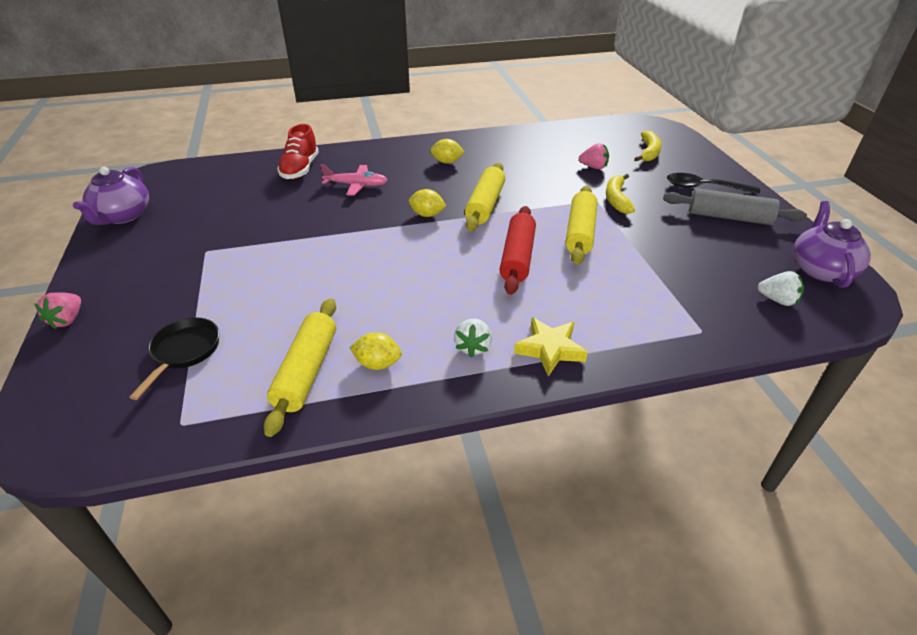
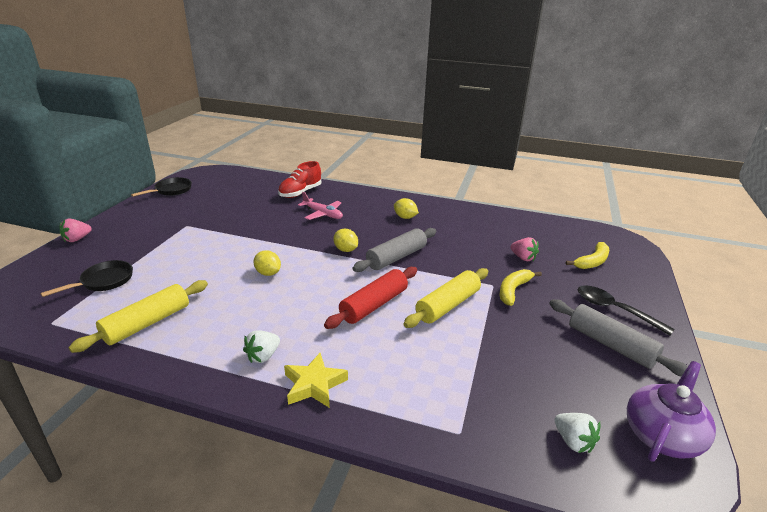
camera: 30 degrees right, 10 degrees down
(122, 216) = (171, 190): purple teapot -> black pan
(377, 364) = (191, 338): yellow lemon -> yellow lemon (268, 273)
(485, 205) = (396, 257): yellow rolling pin -> grey rolling pin

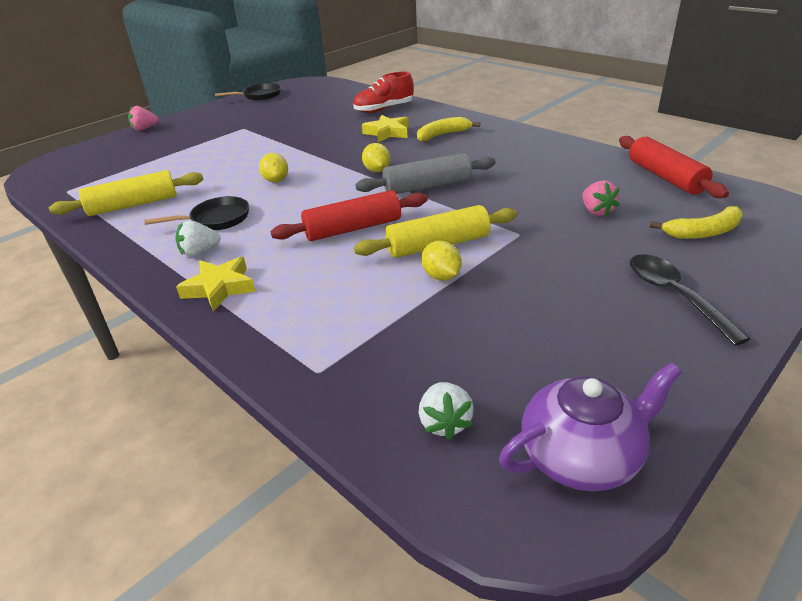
camera: 30 degrees right, 5 degrees up
(104, 281) = (133, 165): black pan -> black pan (216, 219)
(323, 214) = (387, 133): pink plane -> yellow star
(405, 217) = (481, 146): yellow lemon -> yellow lemon (441, 276)
(513, 290) = (541, 245): yellow banana -> yellow banana (442, 135)
(540, 225) = (665, 177): none -> red rolling pin
(610, 345) = (620, 334): grey rolling pin -> none

